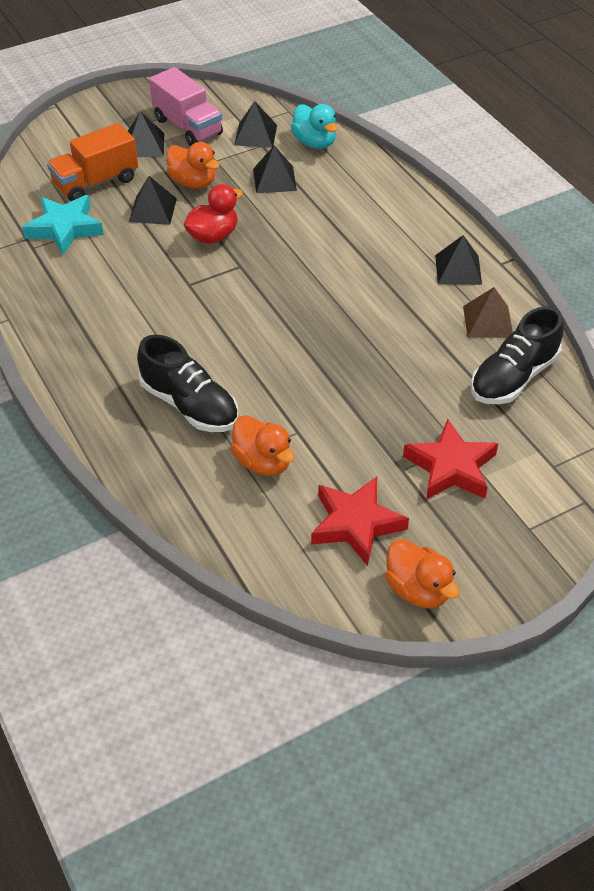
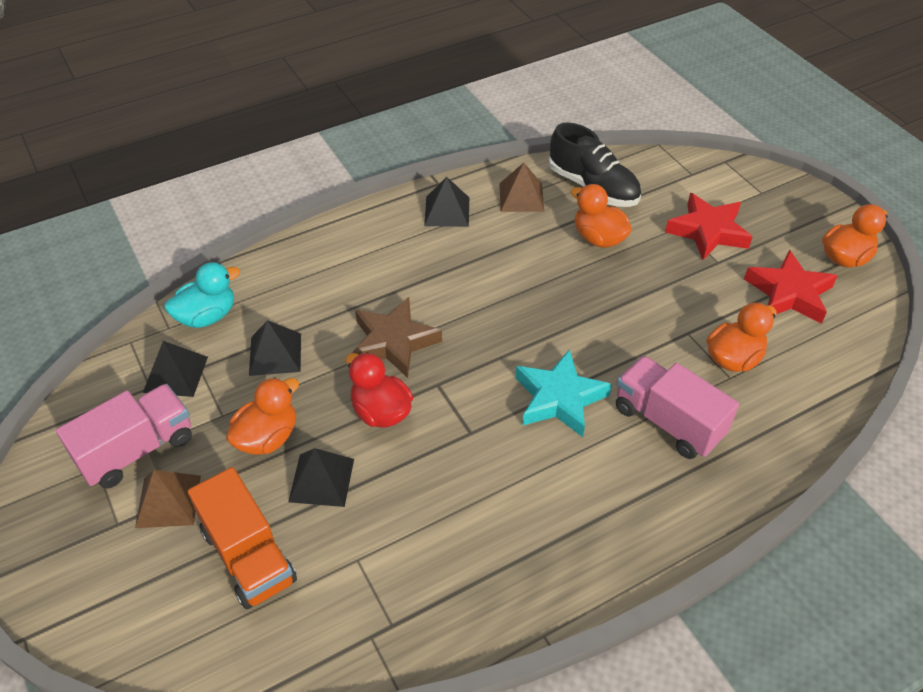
camera: 90 degrees left, 0 degrees up
(65, 228) = (352, 586): turquoise star -> turquoise star (559, 398)
(144, 145) = (168, 501): black pyramid -> brown pyramid
(189, 405) = (668, 421): black shoe -> pink truck
(286, 240) = (393, 342): none -> brown star
(430, 376) = (598, 238): none -> orange duck

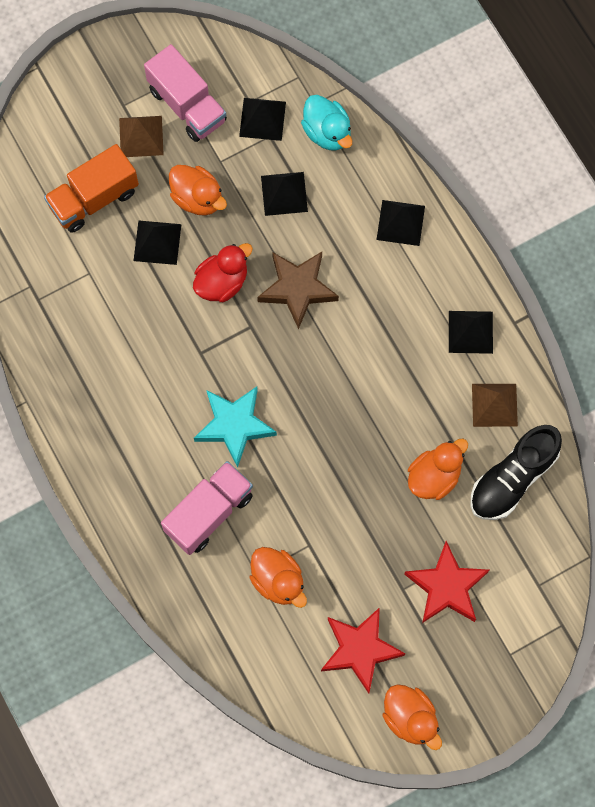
camera: 90 degrees right, 25 degrees up
(324, 259) = (400, 222): none -> black pyramid

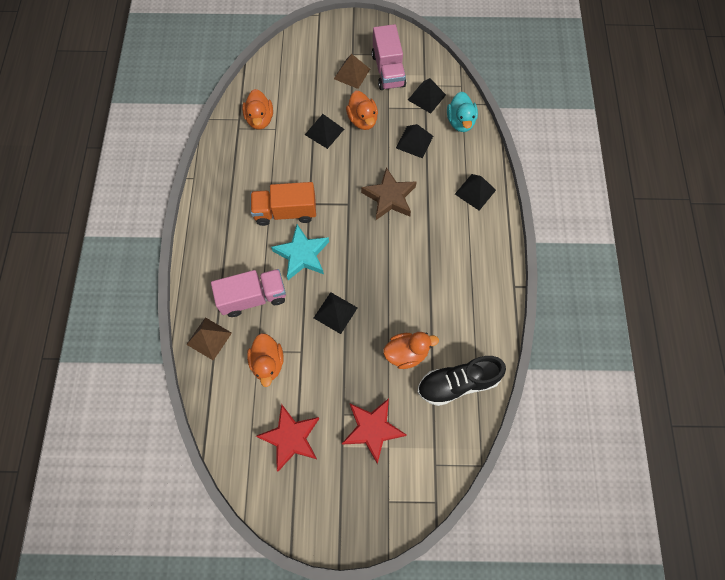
camera: 30 degrees right, 5 degrees down
(94, 198) = (304, 92): orange truck -> orange truck (285, 212)
(222, 282) = (347, 171): red duck -> none
(410, 718) = (295, 505): orange duck -> orange duck (260, 119)
(470, 332) = (482, 277): black pyramid -> black pyramid (335, 312)
(494, 404) = (472, 330): brown pyramid -> brown pyramid (209, 338)

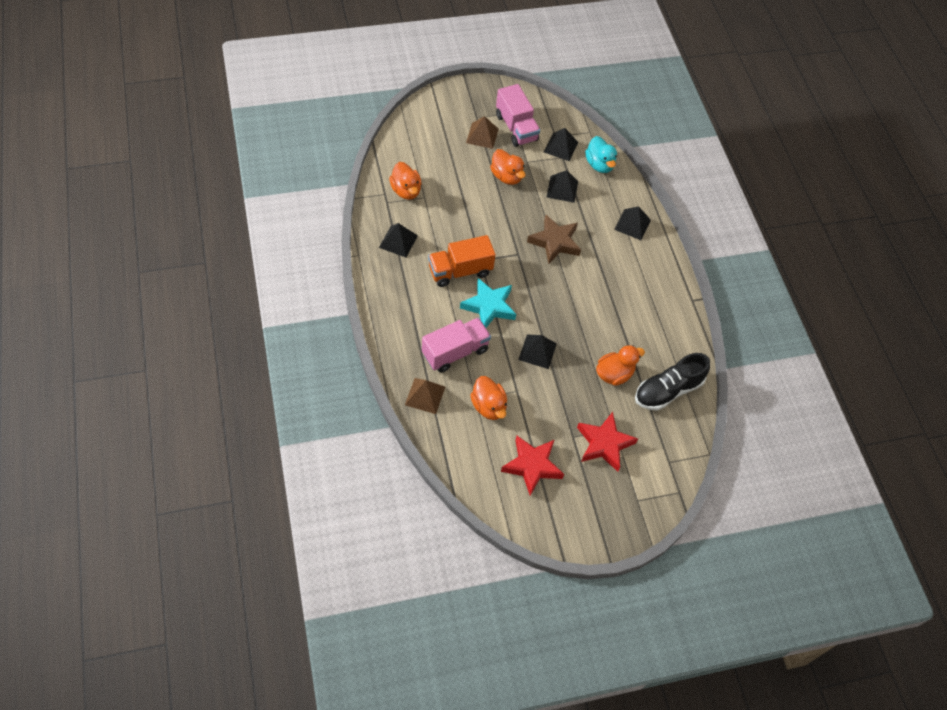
camera: 20 degrees left, 10 degrees down
(324, 132) = (473, 193): black pyramid -> black pyramid (398, 241)

